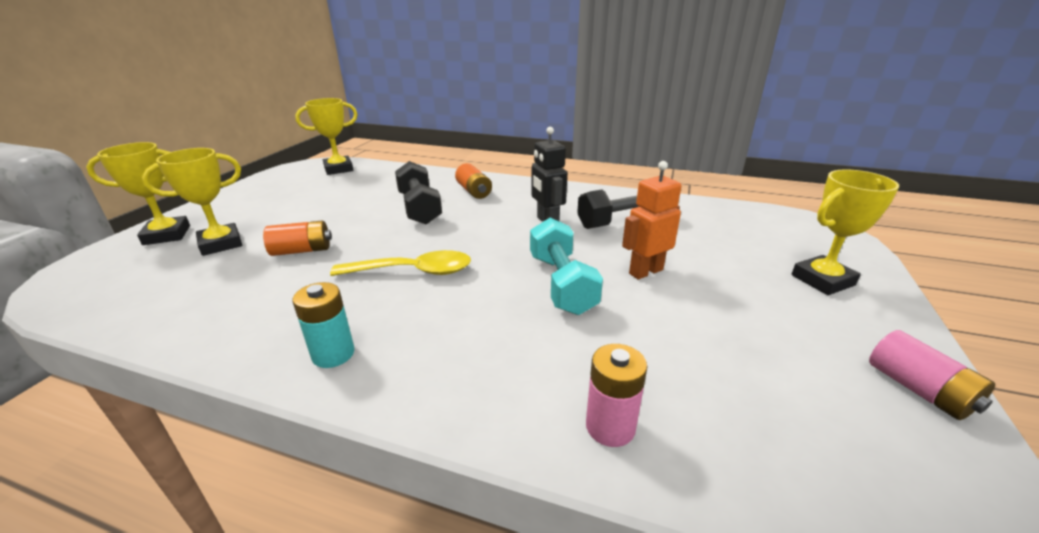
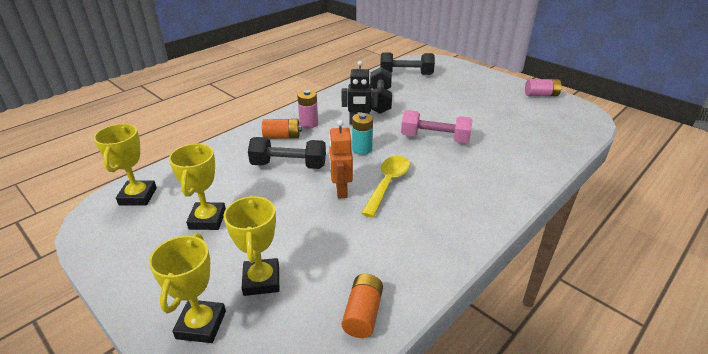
camera: 65 degrees left, 5 degrees up
(302, 250) = (317, 231): orange battery -> orange battery (363, 314)
(333, 354) = (463, 225): turquoise battery -> turquoise battery (362, 149)
(561, 283) = (434, 138): turquoise dumbbell -> pink dumbbell
(610, 427) = (542, 157): pink battery -> pink battery (309, 124)
(645, 271) = (438, 113): orange robot -> orange robot (341, 191)
(736, 221) = (406, 74): none -> black dumbbell
(822, 280) = (470, 79): yellow trophy -> yellow trophy (207, 219)

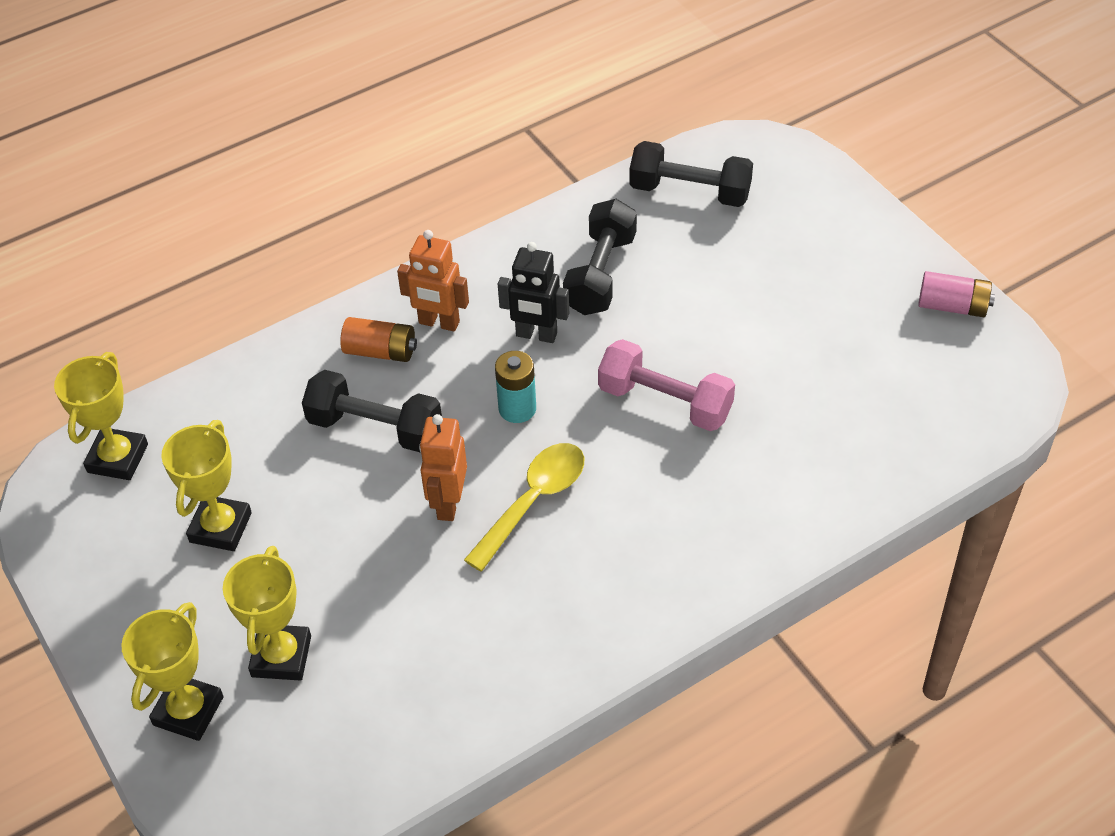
camera: 15 degrees right, 15 degrees up
(309, 124) = (439, 323): pink battery -> orange robot
(363, 314) = (409, 738): orange battery -> none

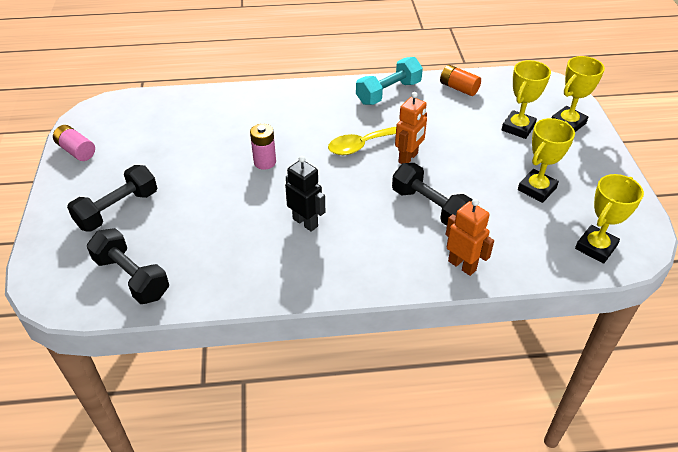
camera: 155 degrees left, 5 degrees down
(380, 351) = (406, 250): orange battery -> orange battery (458, 88)
(439, 323) = (359, 253): orange robot -> orange robot (462, 265)
(517, 409) = (344, 187): turquoise battery -> none
(560, 645) = (388, 93): none -> turquoise dumbbell
(600, 274) = (238, 244): black dumbbell -> black dumbbell (117, 209)
(665, 402) = (265, 162): pink dumbbell -> pink battery

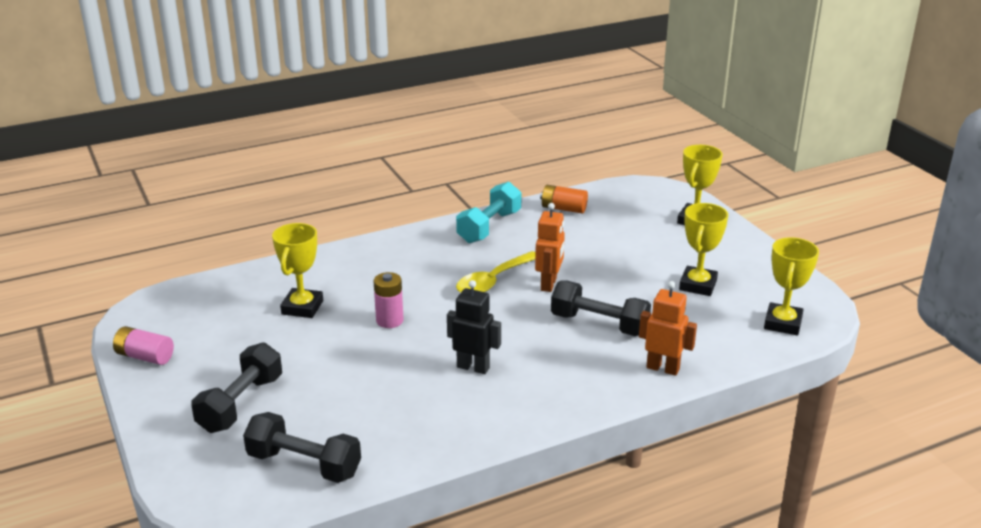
camera: 20 degrees left, 15 degrees down
(518, 128) = (647, 234): yellow trophy -> yellow trophy (302, 307)

